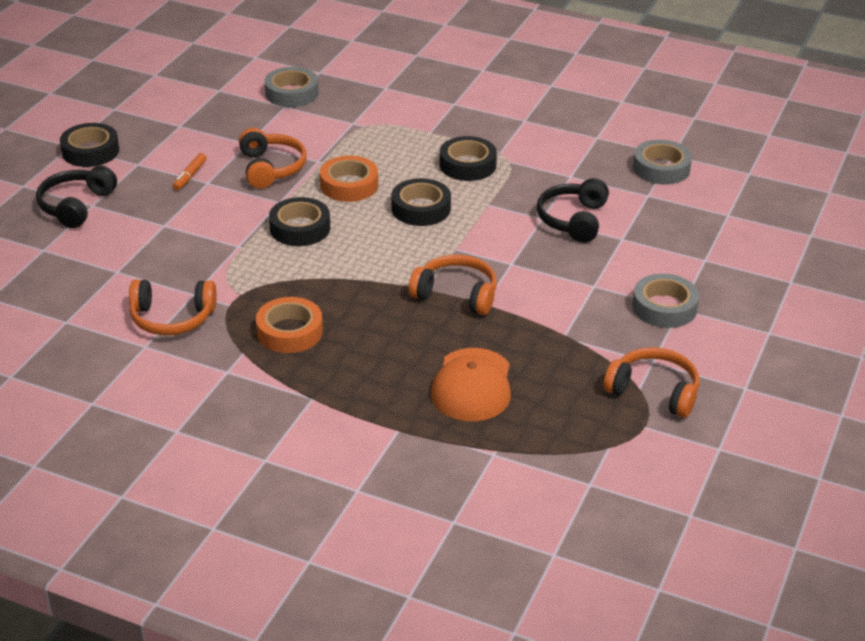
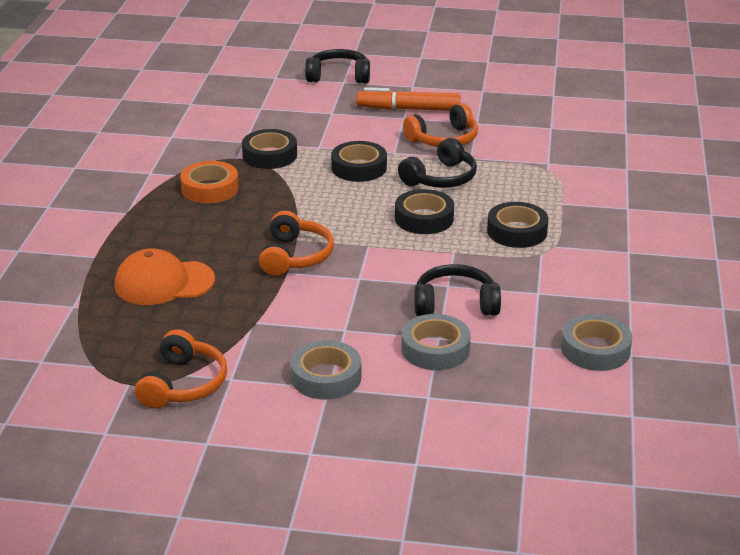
camera: 75 degrees right, 5 degrees down
(90, 151) = (418, 66): black tape -> black tape (269, 155)
(172, 318) = (209, 139): orange headphones -> none
(190, 176) = (408, 109): orange marker -> orange marker, size x1.97
(291, 93) = (576, 126): grey tape -> grey tape (435, 349)
(349, 185) = (440, 178): orange tape -> black headphones

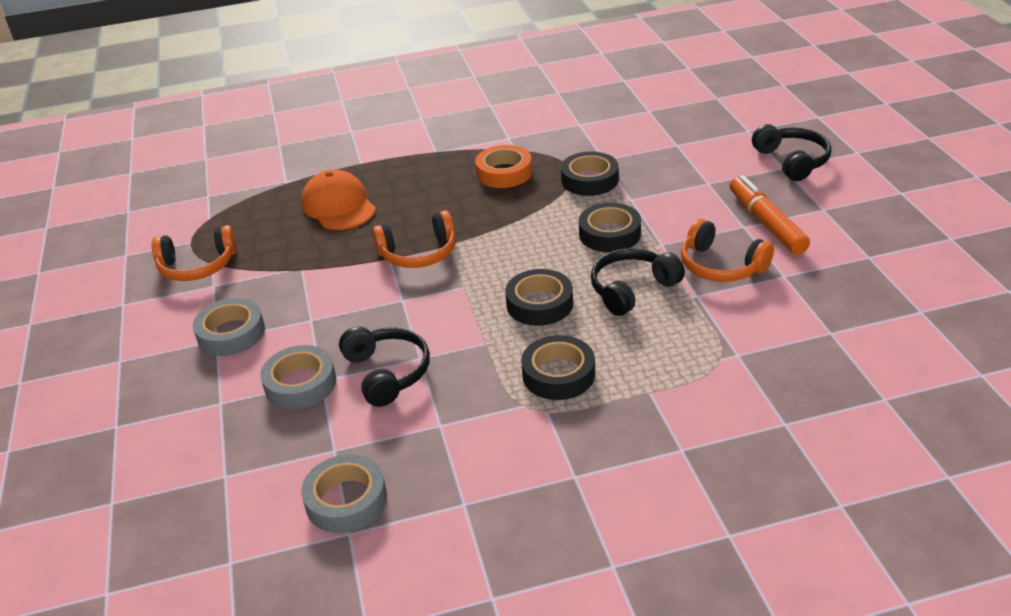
camera: 70 degrees right, 5 degrees up
(440, 178) = (632, 289): black headphones -> black headphones turned 120 degrees clockwise

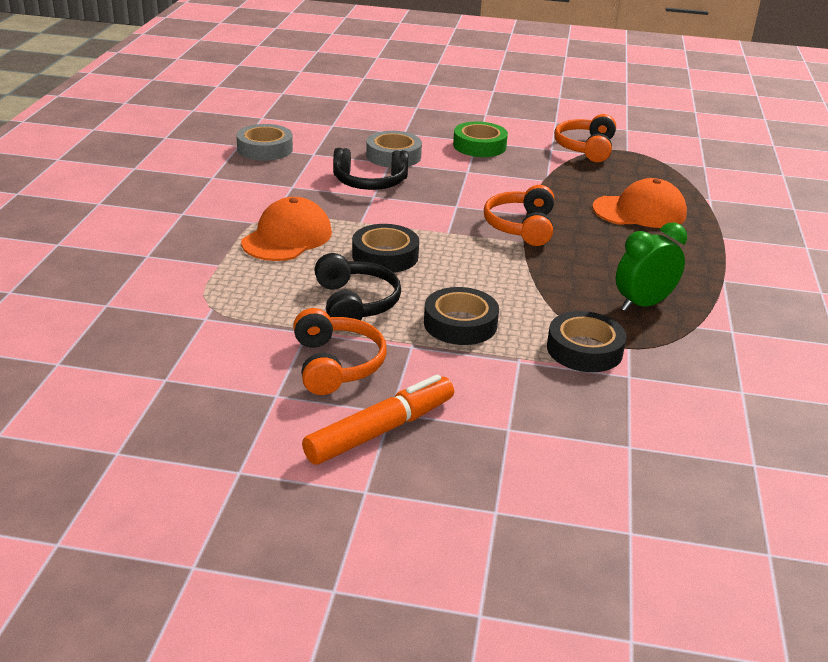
camera: 110 degrees right, 5 degrees down
(231, 333) = (479, 146): grey tape -> green tape
(504, 173) = (643, 304): orange tape -> green clock
(558, 374) = (287, 237): black tape -> orange cap
(721, 266) = (336, 364): orange headphones -> orange headphones turned 105 degrees clockwise
(766, 223) = (380, 430): orange marker -> orange marker turned 45 degrees counterclockwise
(792, 161) = (506, 529): black headphones -> none

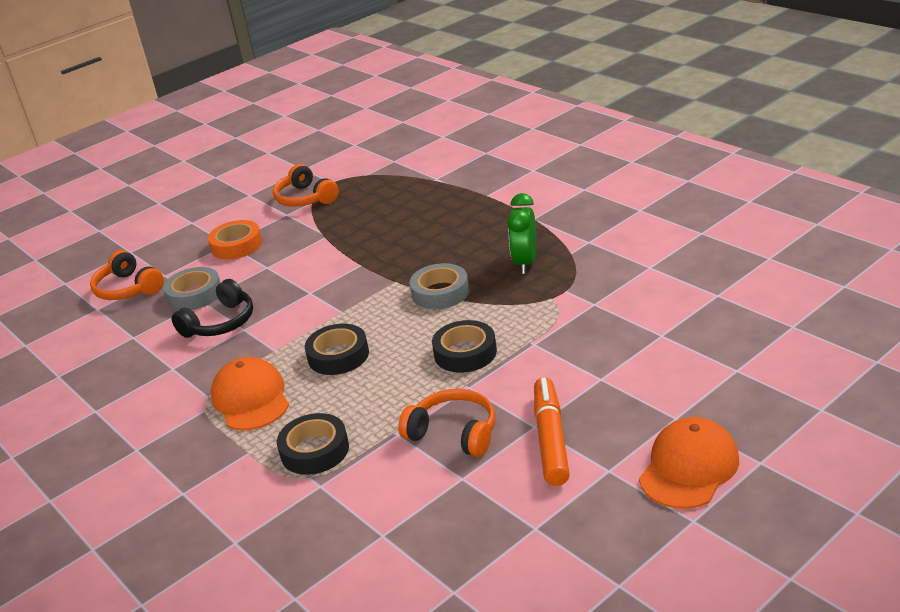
camera: 45 degrees left, 0 degrees up
(265, 149) = (87, 362): grey tape -> grey tape (440, 292)
(355, 303) = (386, 395): black headphones -> none
(479, 146) = (237, 245): green tape -> orange tape
(521, 227) = (375, 274): orange headphones -> orange headphones (128, 289)
(584, 349) = (549, 310): black tape -> black tape (315, 450)
(639, 211) = (417, 214): orange cap -> orange cap (689, 468)

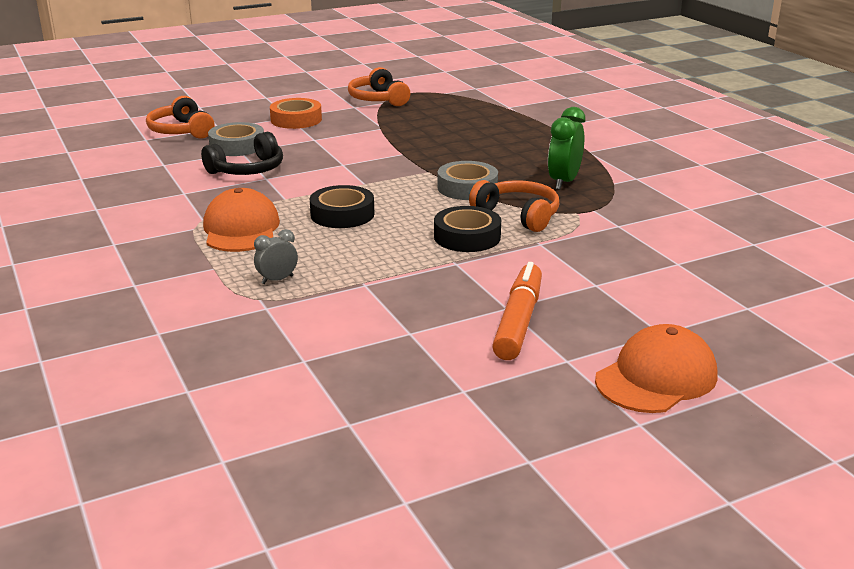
camera: 10 degrees right, 5 degrees down
(315, 450) = (277, 280): black tape -> grey clock
(454, 433) = (421, 296): orange headphones -> orange headphones (518, 215)

